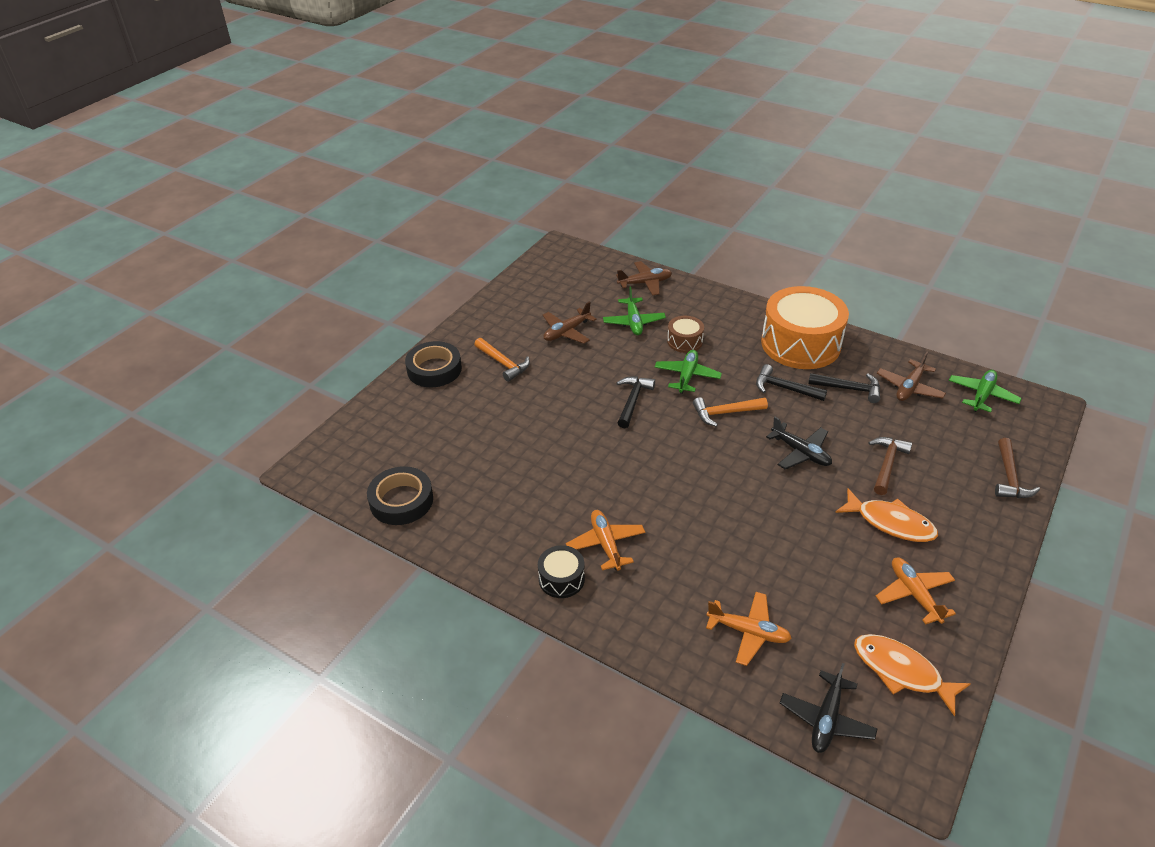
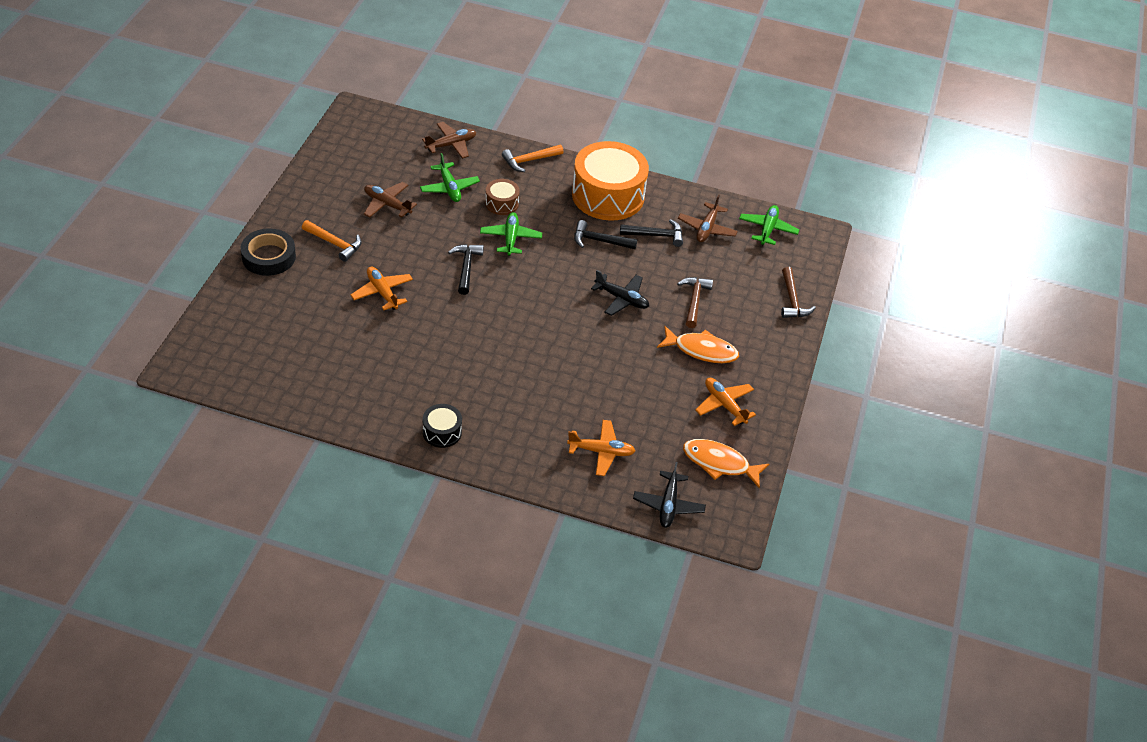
camera: 20 degrees left, 5 degrees up
(401, 500) = (280, 385): black tape -> none
(567, 332) = (387, 204): brown plane -> brown plane turned 90 degrees clockwise
(606, 544) = (472, 399): orange plane -> orange plane (382, 292)
(725, 413) = (551, 270): orange hammer -> orange hammer (529, 160)

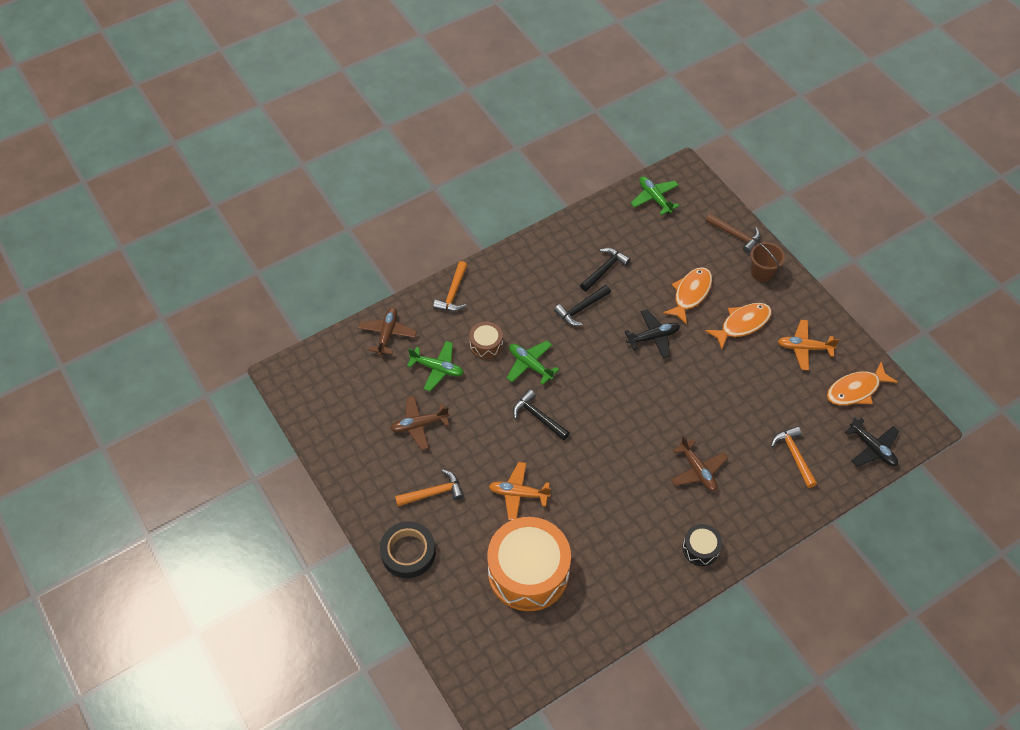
camera: 45 degrees left, 10 degrees up
(601, 451) = (794, 455): orange plane -> orange hammer
(608, 195) = (536, 269): orange drum -> orange drum (528, 572)
(694, 301) = (690, 294): brown hammer -> orange fish
(707, 228) = (623, 233): brown plane -> brown plane (697, 470)
(772, 337) = (762, 273): none -> brown bucket

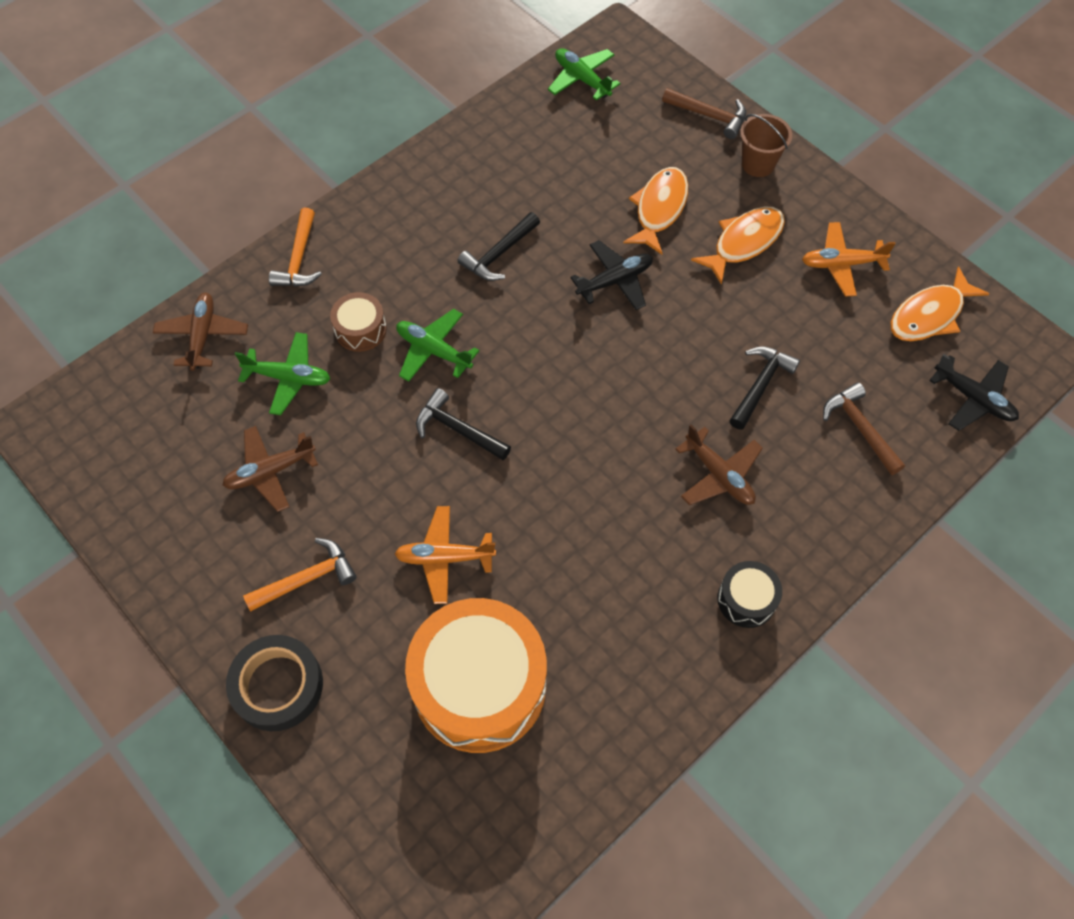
camera: 10 degrees left, 5 degrees up
(604, 270) = (525, 191): black hammer -> black hammer (760, 385)
(794, 455) = (860, 428): orange hammer -> brown hammer

